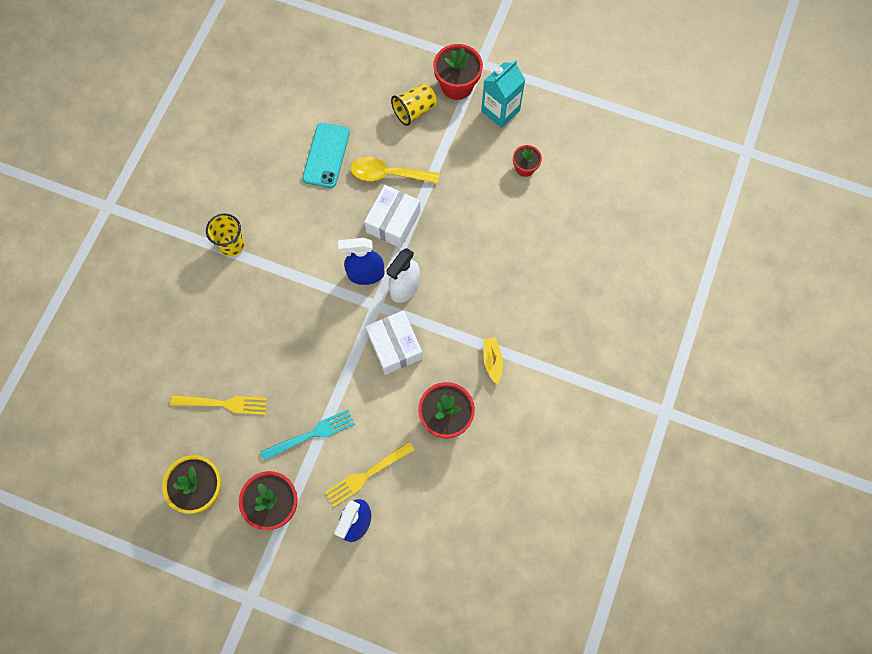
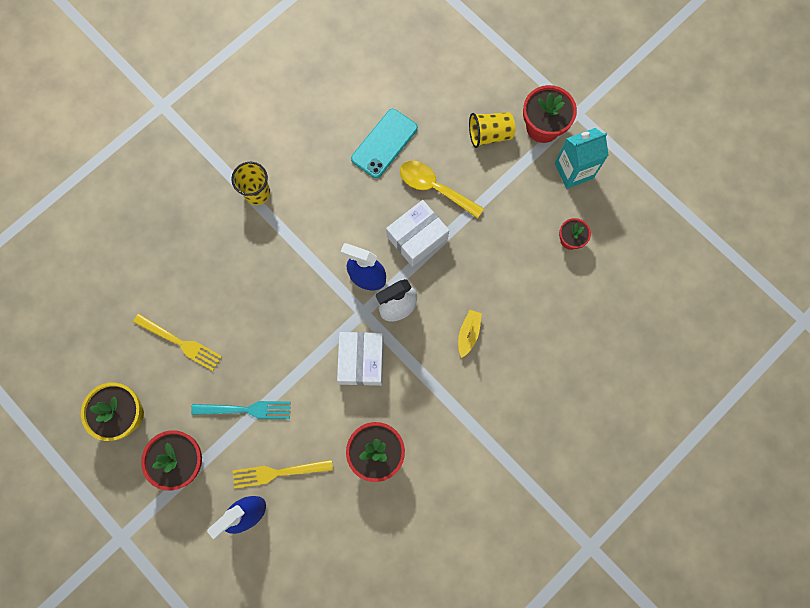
camera: 25 degrees right, 5 degrees up
(492, 361) = (447, 418): yellow boat -> yellow boat (468, 333)

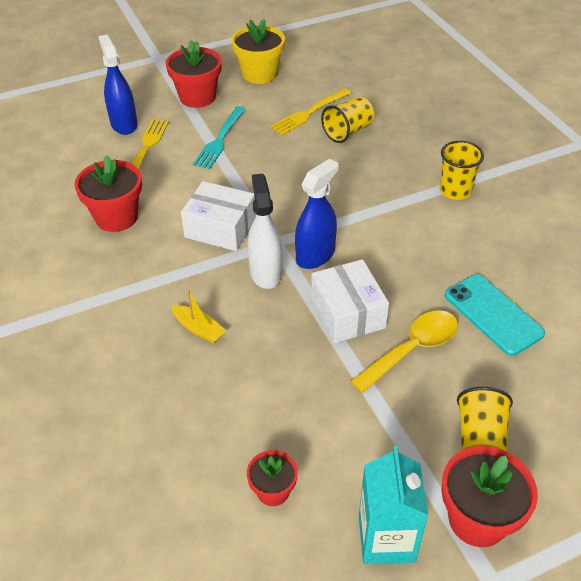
camera: 110 degrees right, 30 degrees down
(200, 299) = (348, 132): none -> yellow cup

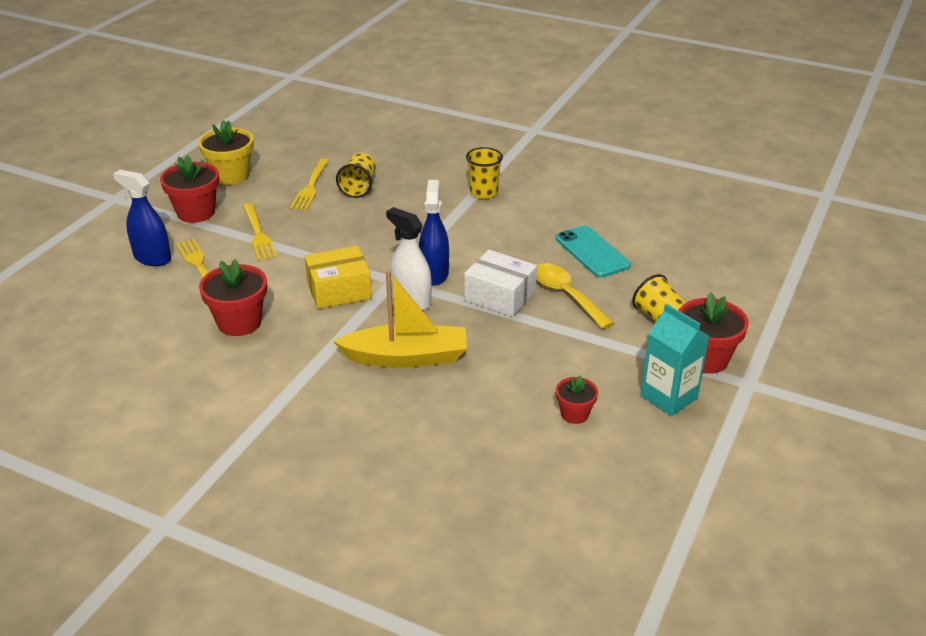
camera: 40 degrees left, 10 degrees down
(199, 329) = (406, 357): yellow boat -> yellow boat, size x2.14
(220, 140) = (258, 234): turquoise fork -> yellow fork
(220, 228) = (339, 290): white box -> yellow box
(412, 349) = (566, 295): yellow spoon -> yellow spoon turned 45 degrees counterclockwise
(493, 314) = (592, 252): turquoise phone -> turquoise phone turned 45 degrees clockwise

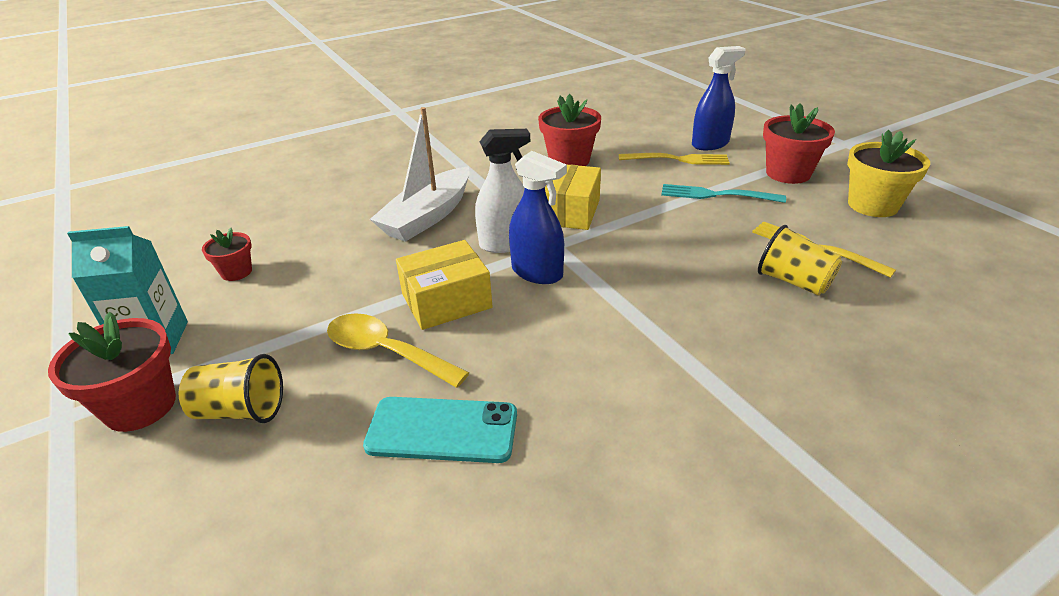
camera: 125 degrees right, 0 degrees up
(258, 234) = (716, 195): yellow fork -> turquoise fork
(406, 357) = (428, 216): yellow boat -> white boat
(483, 192) = (708, 392): yellow cup -> none
(500, 296) = (446, 301): white box -> yellow box
(566, 295) = (386, 352): yellow spoon -> yellow spoon turned 150 degrees counterclockwise

